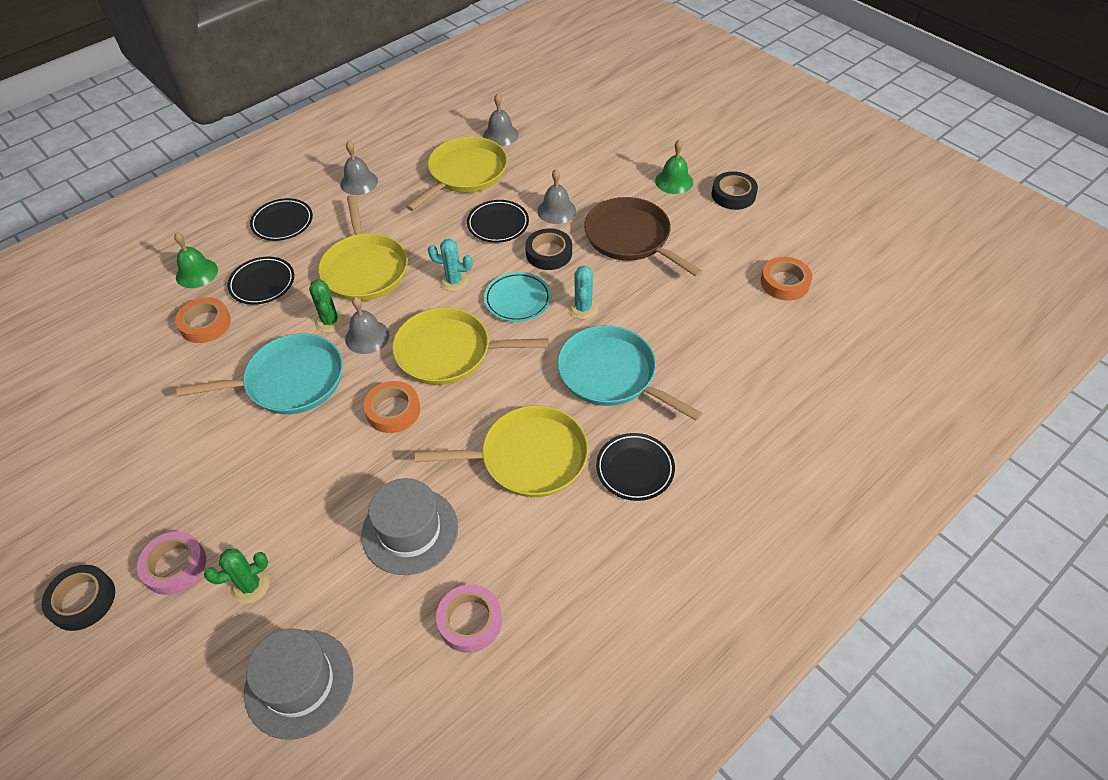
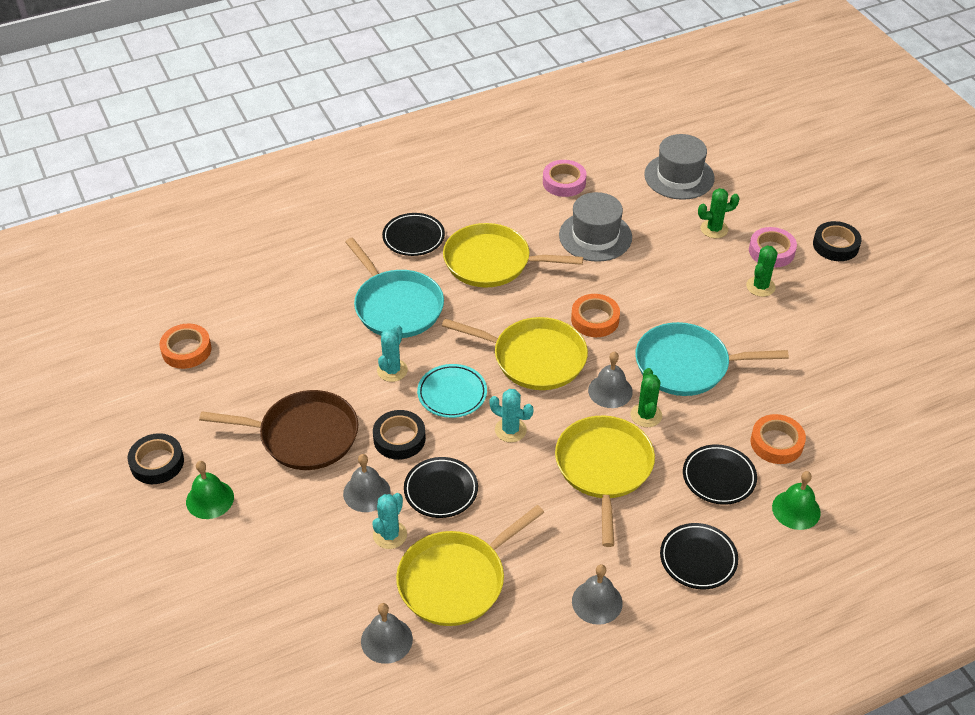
camera: 165 degrees left, 5 degrees down
(197, 503) = (760, 286): none -> green cactus
(525, 188) = (390, 535): none -> turquoise cactus
(631, 238) = (303, 435): brown pan -> brown pan turned 60 degrees counterclockwise

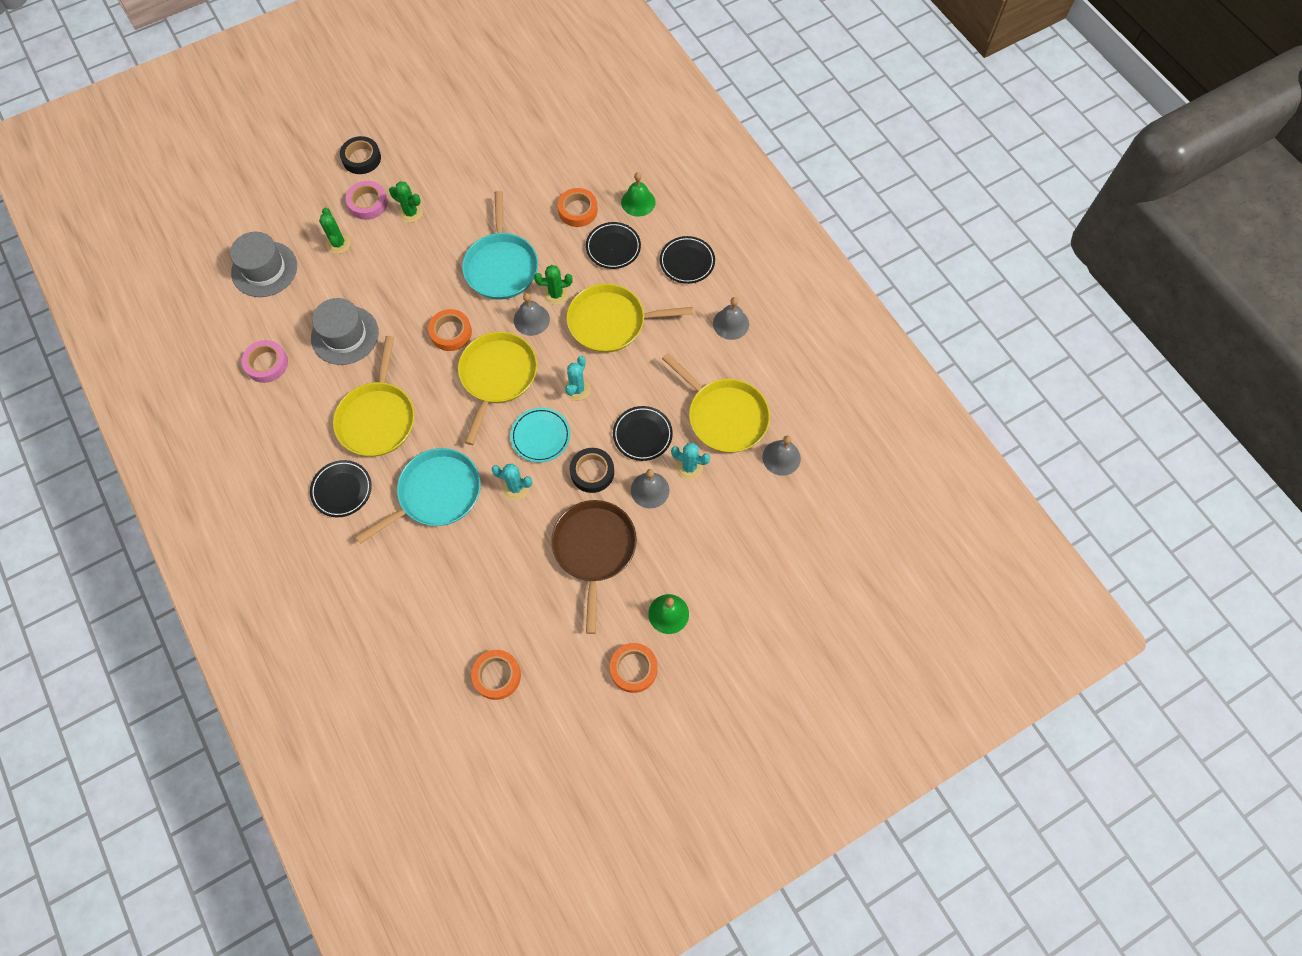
camera: 95 degrees left, 20 degrees up
(157, 463) = (633, 669): black tape -> orange tape

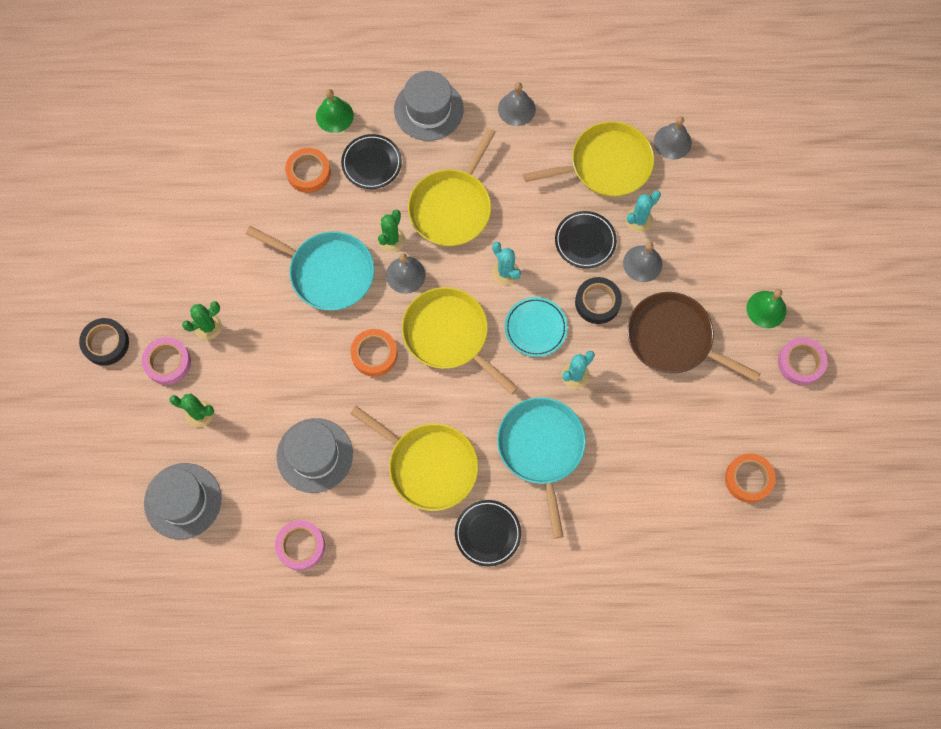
camera: 60 degrees left, 5 degrees up
(633, 669) = (800, 363): orange tape -> pink tape
(687, 262) = (428, 109): black plate -> grey hat

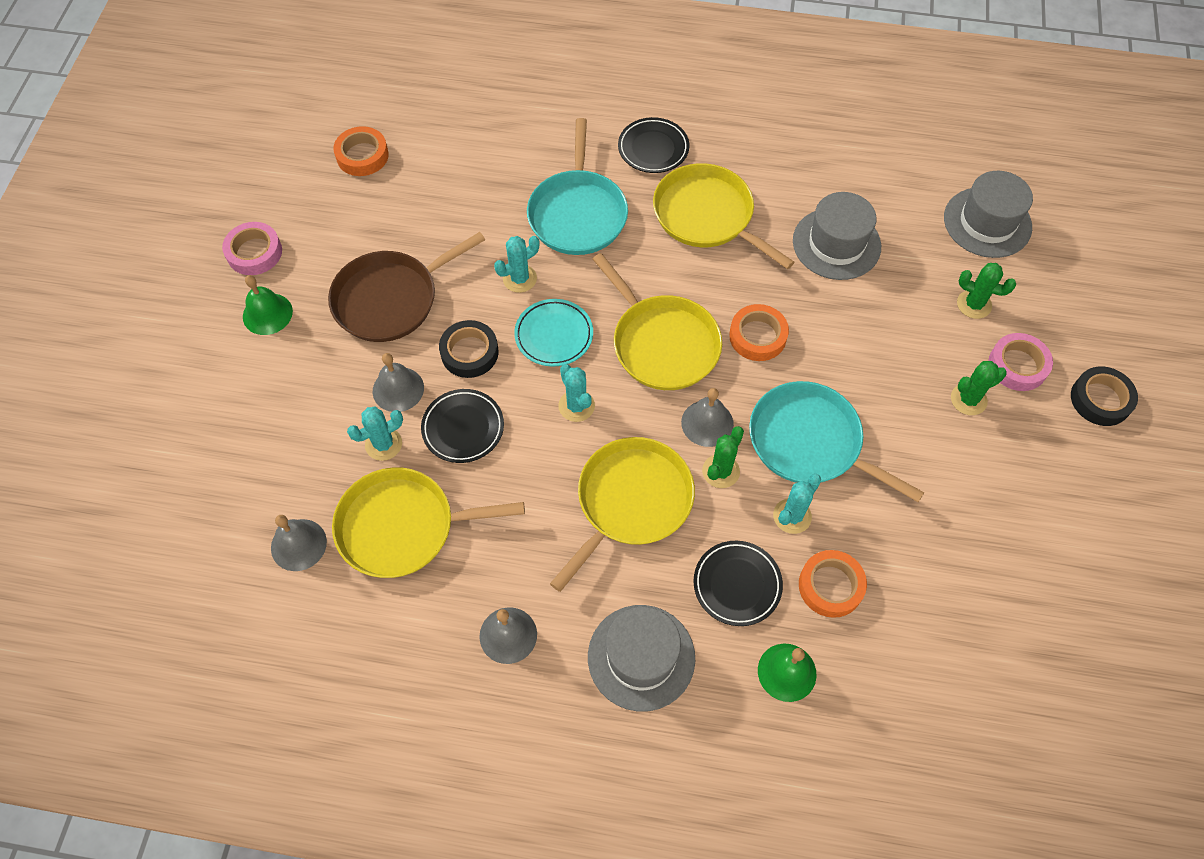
camera: 170 degrees left, 10 degrees down
(301, 546) = (855, 165): pink tape -> none
(337, 215) = (792, 516): none -> turquoise cactus
(674, 339) = (391, 299): brown pan -> brown pan turned 105 degrees clockwise

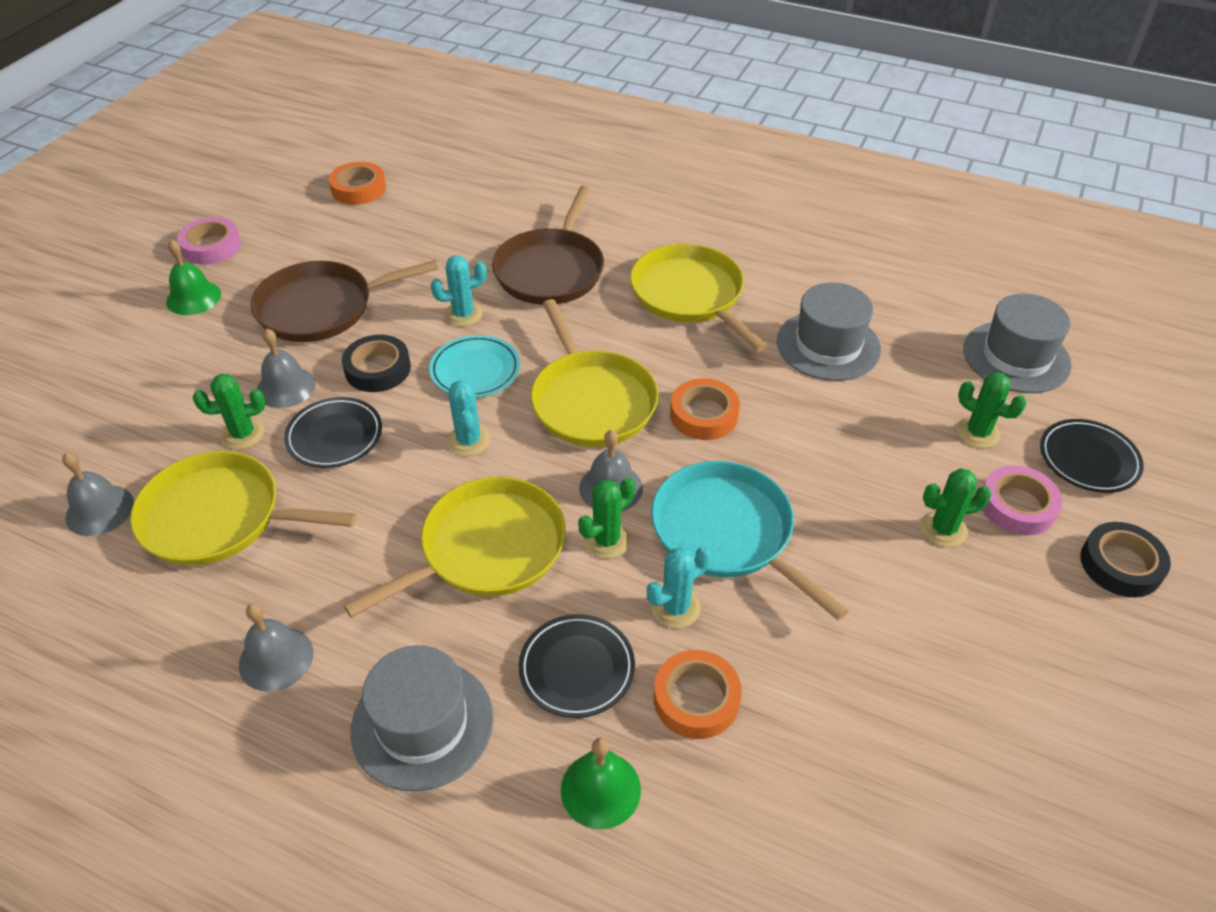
camera: 15 degrees right, 15 degrees down
(383, 444) = (243, 434): turquoise cactus -> green cactus
(577, 213) = (551, 270): turquoise pan -> brown pan
(653, 148) = (655, 230): black plate -> black plate (1088, 460)

